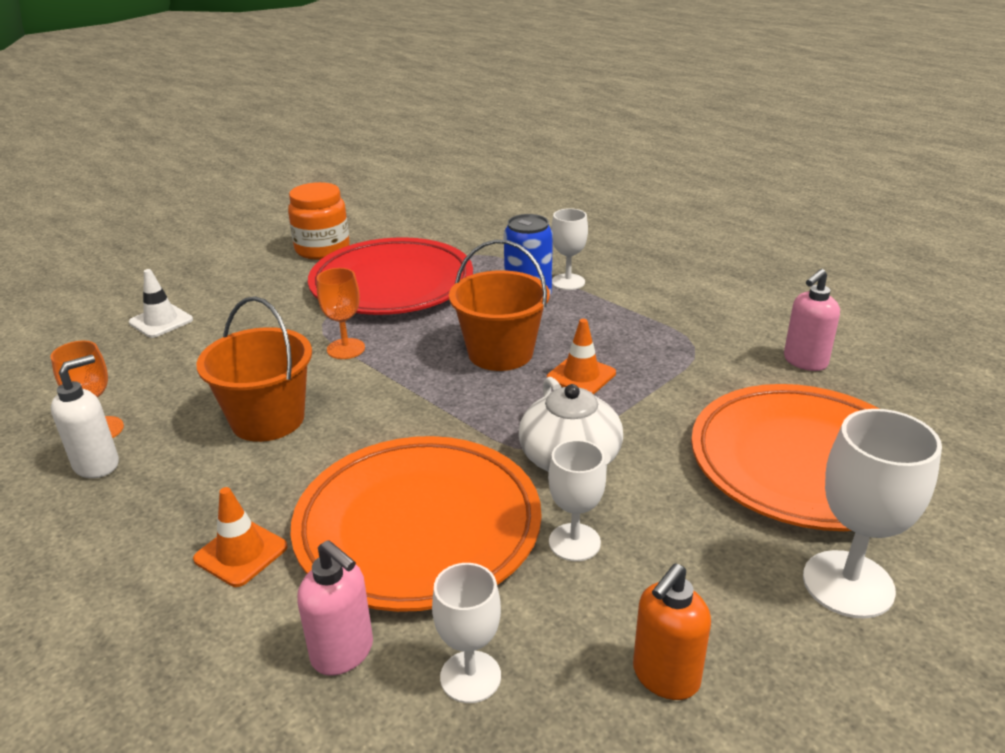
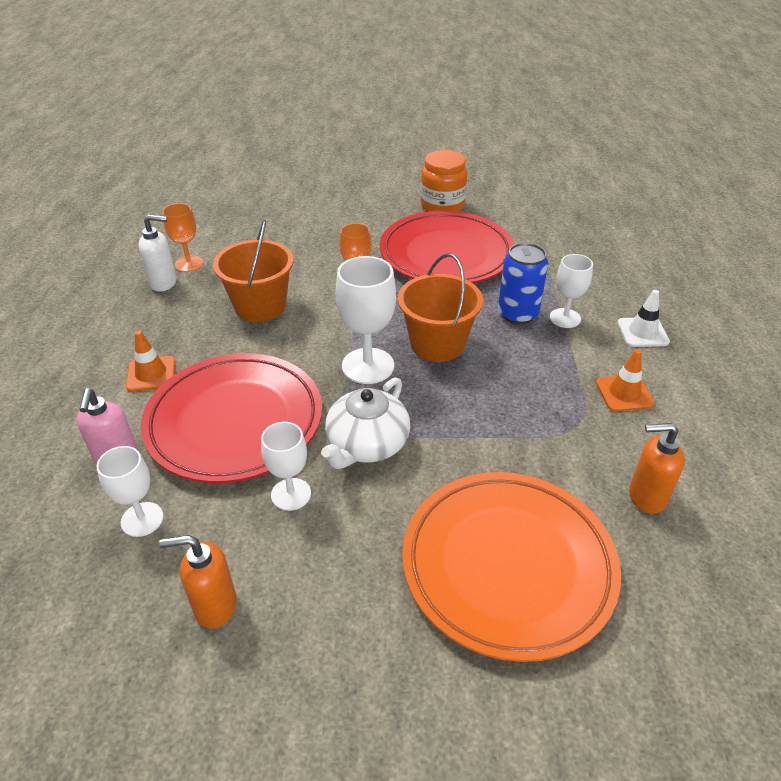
camera: 45 degrees right, 10 degrees up
(161, 321) = (295, 212): white traffic cone -> white traffic cone (642, 332)
(418, 528) = (235, 422): orange plate -> red plate
(581, 376) = (462, 393): orange traffic cone -> orange traffic cone (624, 393)
(804, 362) = (646, 497): pink soap dispenser -> orange soap dispenser
(848, 584) = (394, 661): white goblet -> white goblet (368, 366)

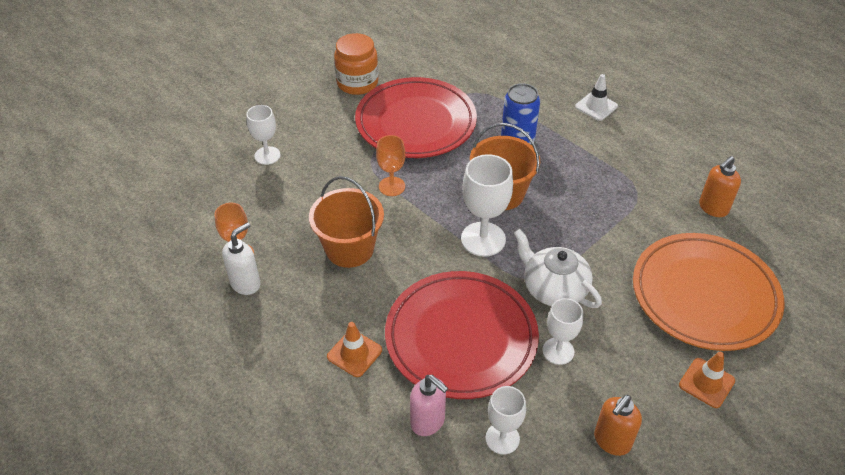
camera: 45 degrees left, 5 degrees up
(367, 444) = (554, 288): white teapot -> white teapot turned 150 degrees clockwise
(565, 318) = (546, 124): white goblet -> white goblet (267, 155)
(624, 393) = (634, 154): orange traffic cone -> orange traffic cone (706, 383)

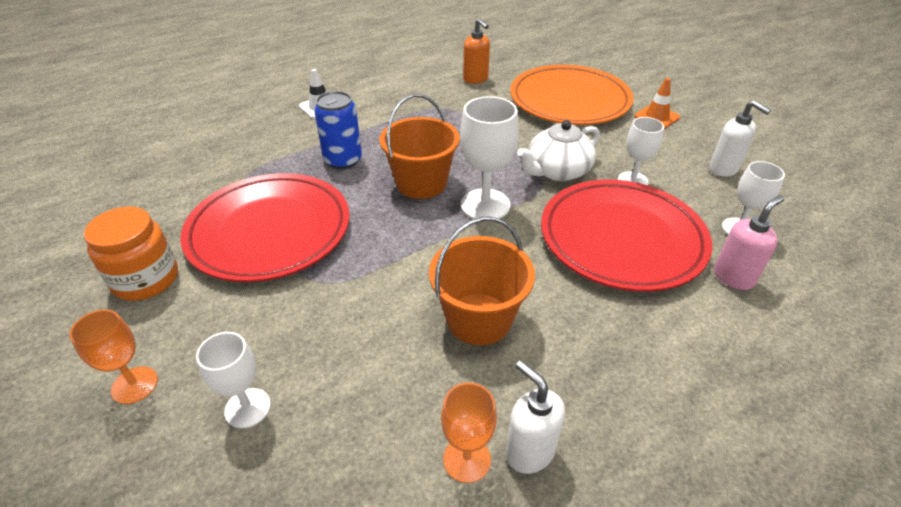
camera: 80 degrees left, 5 degrees down
(354, 353) = (651, 330): orange traffic cone -> none
(392, 186) = (378, 266): orange goblet -> orange goblet (134, 385)
(612, 441) = (724, 169): orange soap dispenser -> white soap dispenser

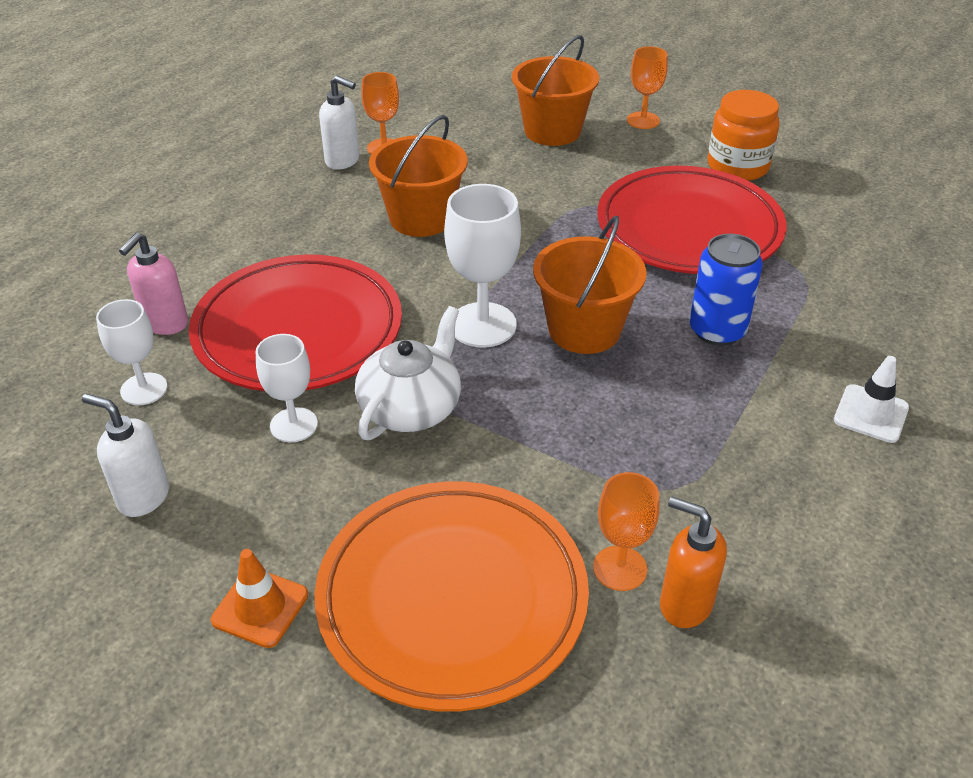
camera: 155 degrees right, 0 degrees up
(247, 408) = (552, 131): white goblet -> orange bucket
(492, 92) = (620, 568): none -> orange goblet

